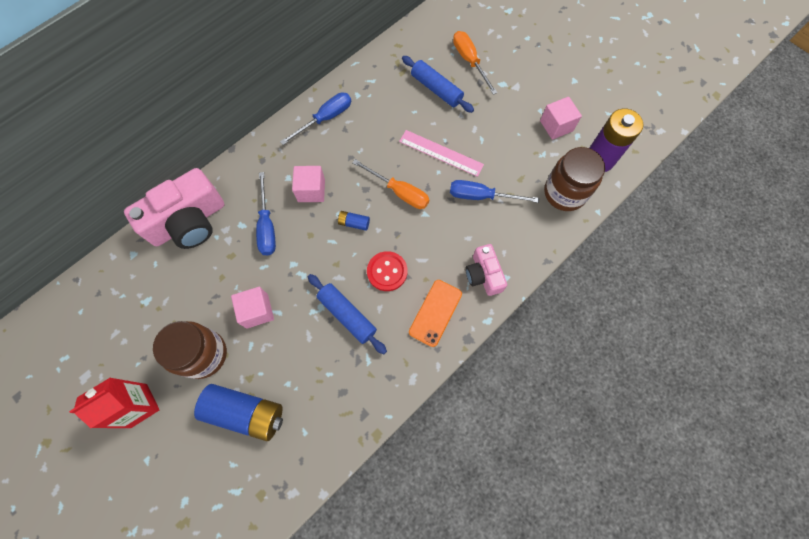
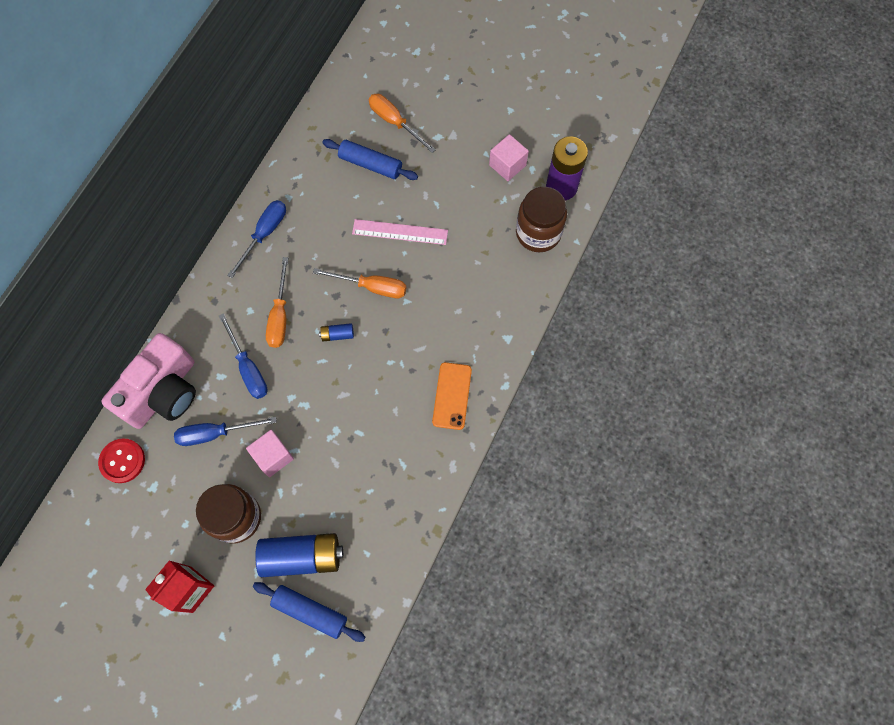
camera: 20 degrees left, 0 degrees up
(311, 190) = (280, 316): pink cube -> orange screwdriver
(347, 315) = (366, 429): blue rolling pin -> blue rolling pin (310, 612)
(387, 271) = (389, 372): red button -> red button (122, 461)
(481, 196) = (457, 264): blue screwdriver -> blue screwdriver (215, 433)
(483, 274) = (486, 342): pink camera -> none

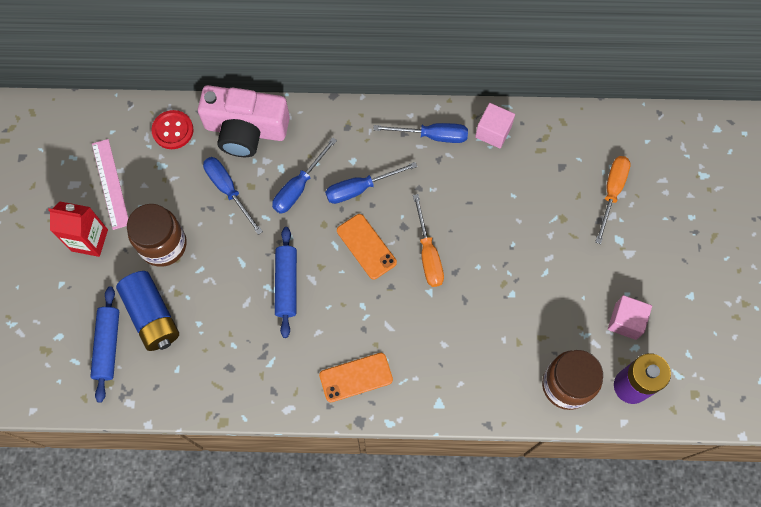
camera: 65 degrees right, 0 degrees up
(273, 456) = (229, 248): pink cube -> pink cube (493, 132)
(280, 316) = (360, 188): orange screwdriver -> blue screwdriver
(337, 335) = (366, 246): blue battery -> orange phone
(370, 164) = (553, 192): blue rolling pin -> blue rolling pin (286, 284)
(400, 232) = (497, 252): pink ruler -> pink ruler (110, 184)

